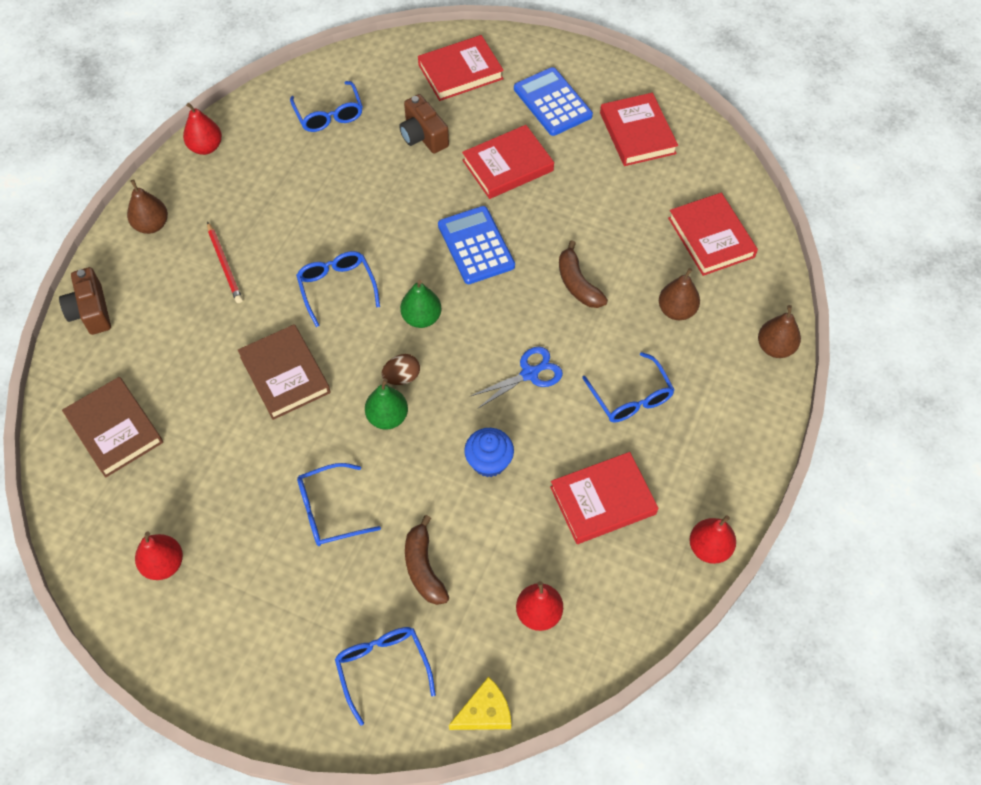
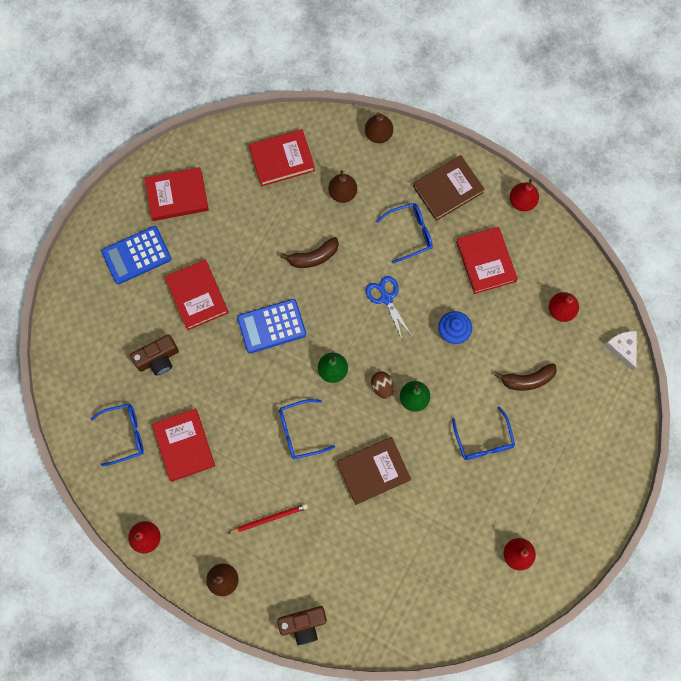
camera: 85 degrees left, 15 degrees up
(115, 429) = (410, 597): brown book -> brown book (448, 189)
(383, 668) = (593, 409): blue glasses -> none
(460, 72) = (93, 324): red book -> red book (184, 445)
(485, 712) = (622, 348): yellow cheese -> white cheese

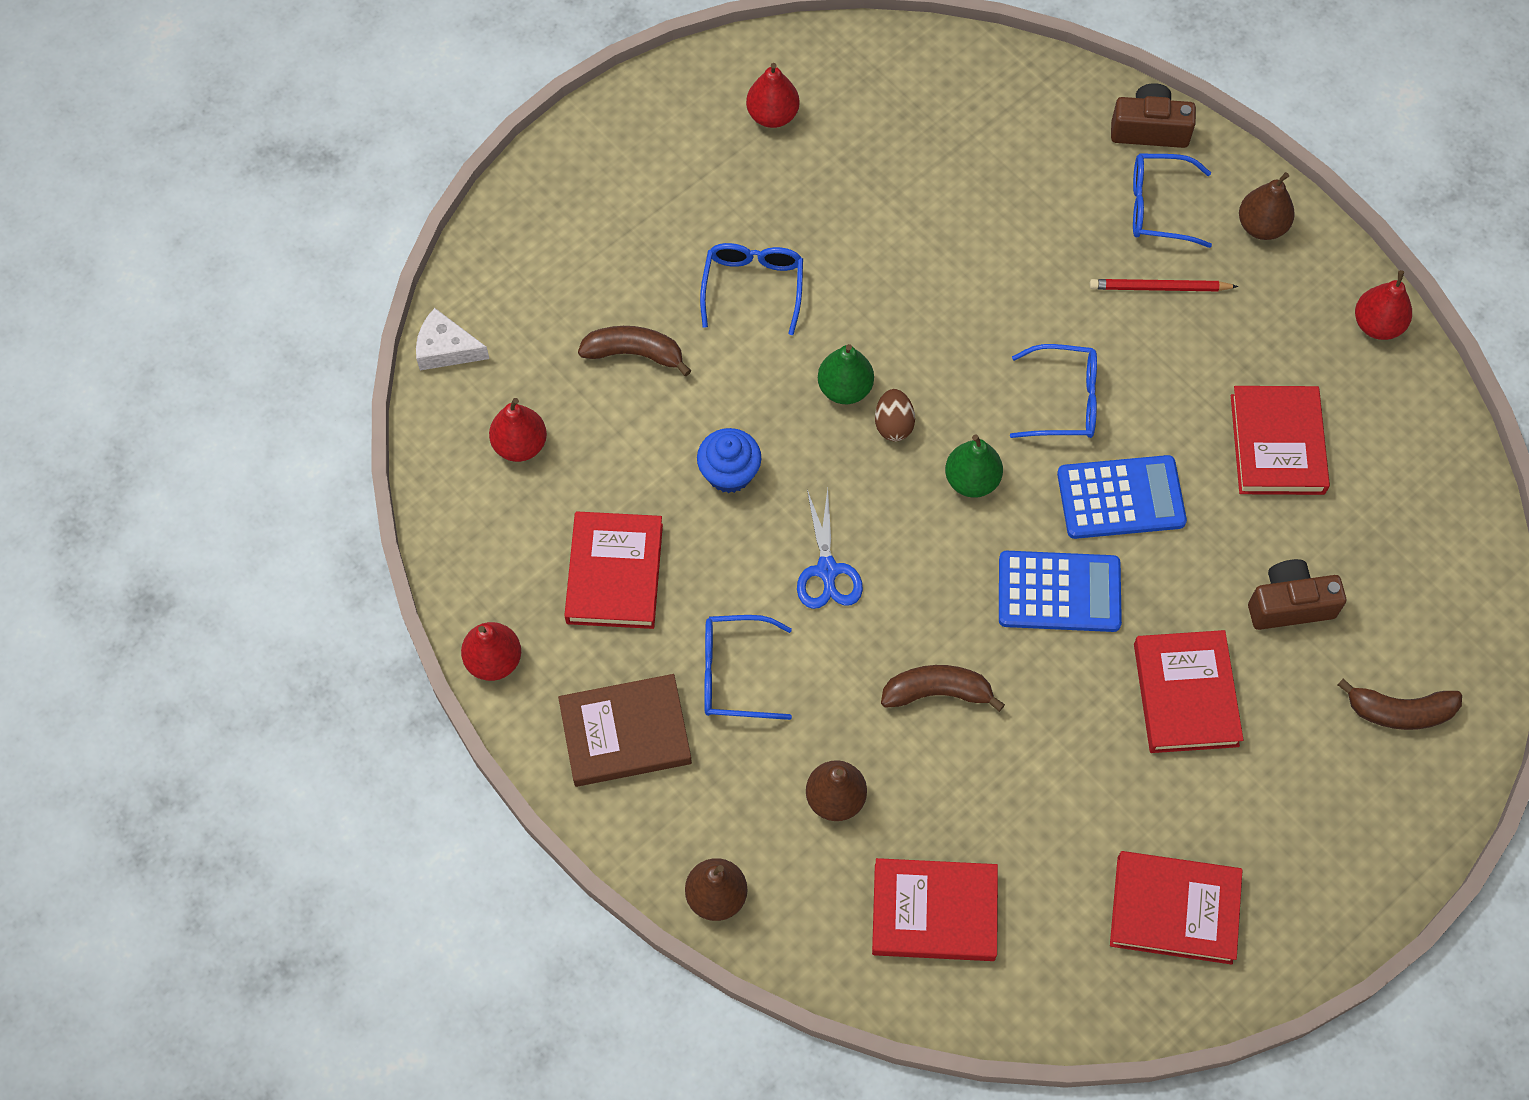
camera: 160 degrees left, 10 degrees down
(94, 322) = (1399, 712): none -> brown banana
(124, 434) = (1381, 496): blue glasses -> blue glasses (1159, 207)
(136, 255) = (1287, 814): blue calculator -> blue calculator (1121, 498)
(373, 471) = (959, 301): brown book -> none
(622, 348) = (446, 349): white cheese -> white cheese turned 105 degrees clockwise

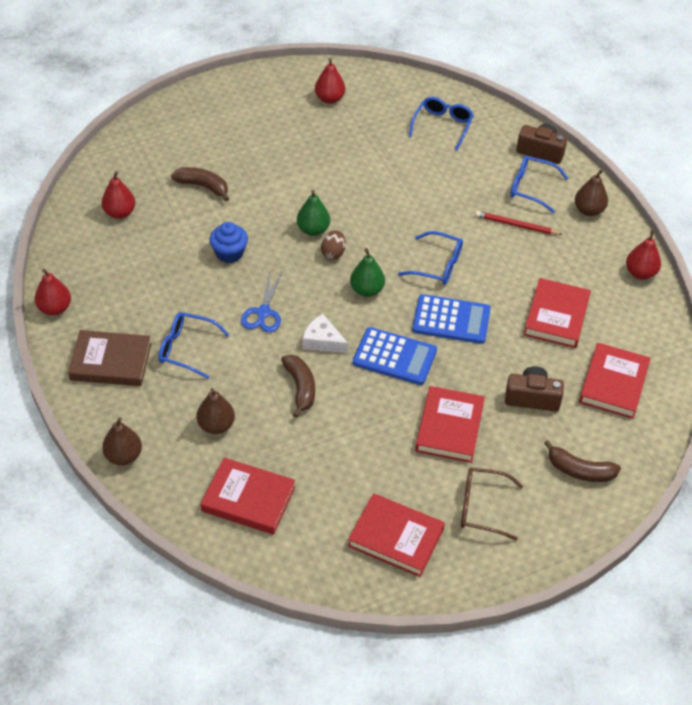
camera: 15 degrees right, 15 degrees down
(446, 349) = (102, 161): white cheese -> white cheese (322, 341)
(614, 573) = (142, 284): red book -> red book (613, 384)
(753, 288) = (283, 172): blue glasses -> blue glasses (442, 126)
(937, 692) = (300, 388): brown banana -> brown banana turned 60 degrees clockwise
(1281, 819) = (482, 507): none -> brown glasses

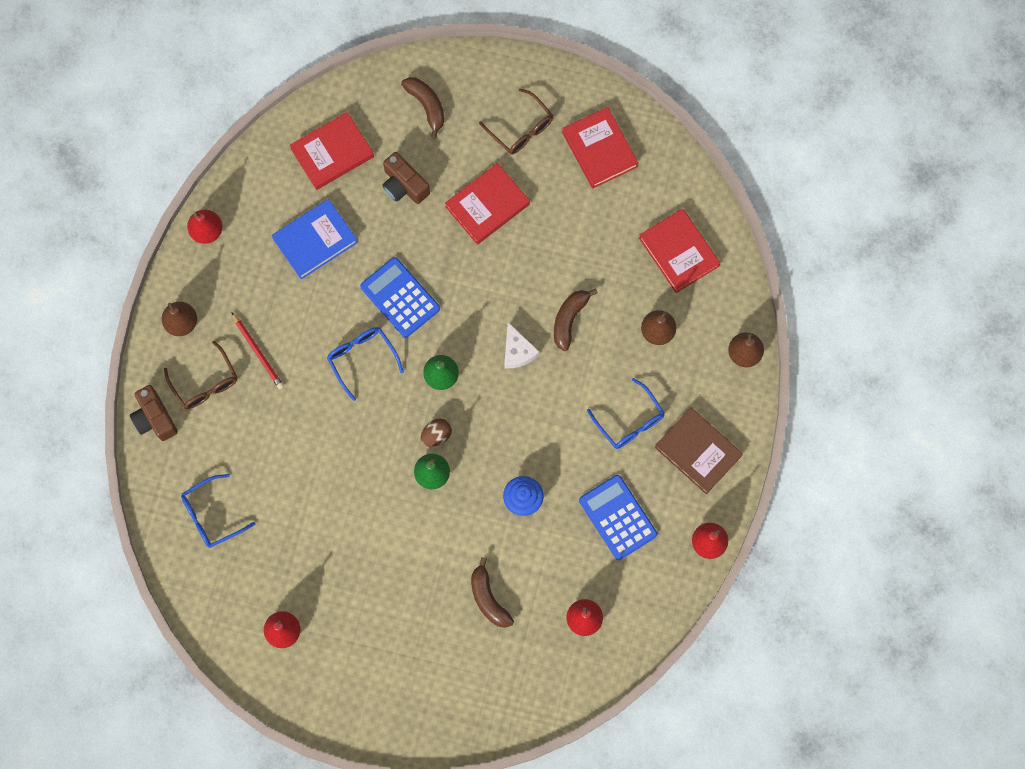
camera: 140 degrees left, 25 degrees up
(263, 312) = (542, 414): blue scissors -> none
(394, 357) = (474, 295): blue calculator -> blue calculator (618, 517)
(531, 188) = (205, 382): blue glasses -> brown glasses
(556, 316) = (315, 240): red book -> blue book

